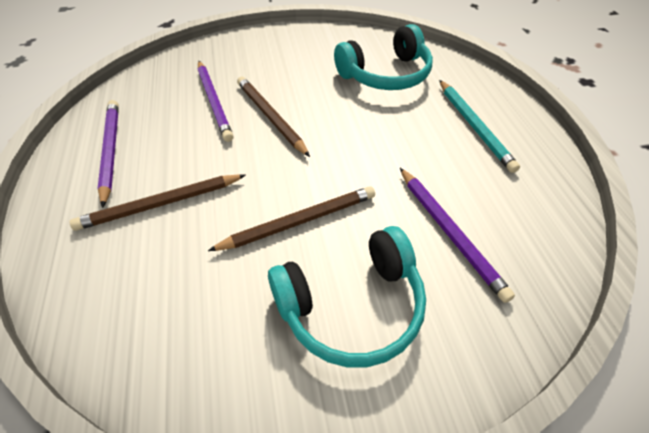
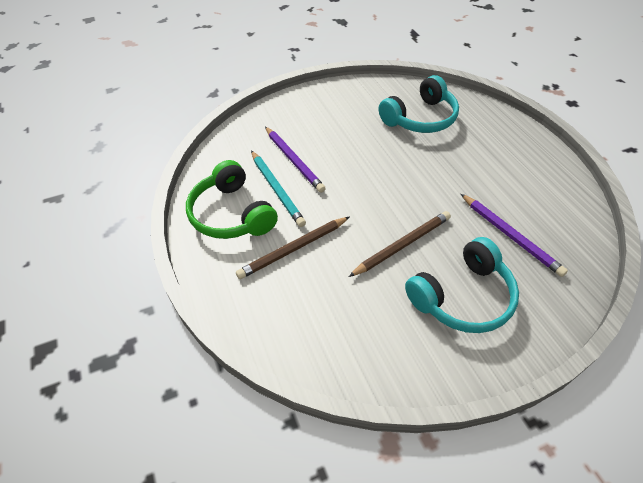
camera: 10 degrees left, 0 degrees up
(111, 151) = (231, 214): purple pencil -> green headphones
(271, 117) = (345, 167): brown pencil -> none
(474, 126) = (501, 152): turquoise pencil -> turquoise pencil (276, 189)

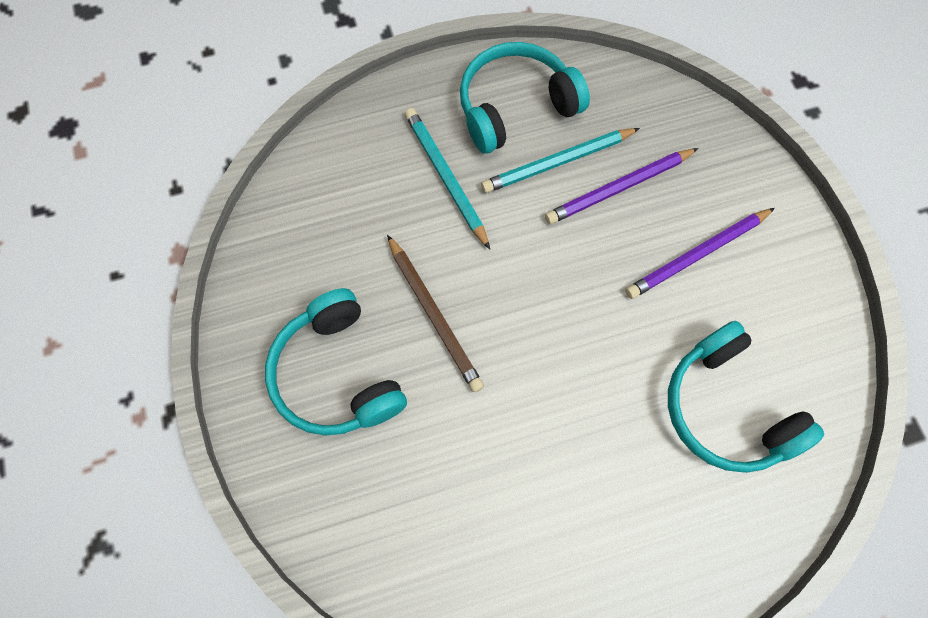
camera: 95 degrees right, 20 degrees up
(231, 214) = (515, 107): green headphones -> turquoise headphones
(293, 249) = (446, 178): brown pencil -> turquoise pencil
(510, 235) = (431, 477): purple pencil -> purple pencil (697, 254)

